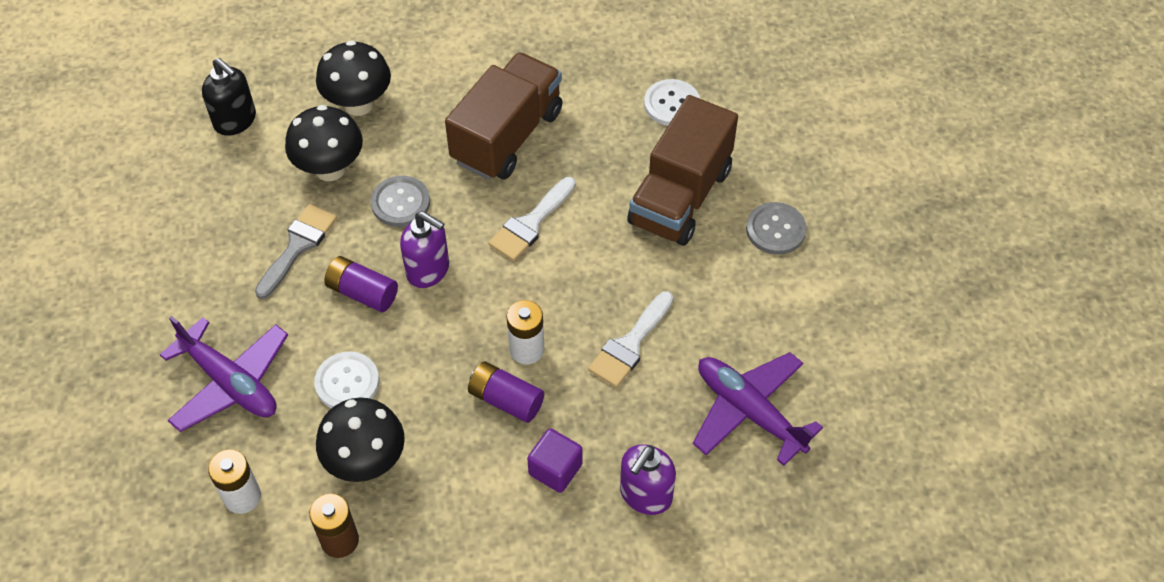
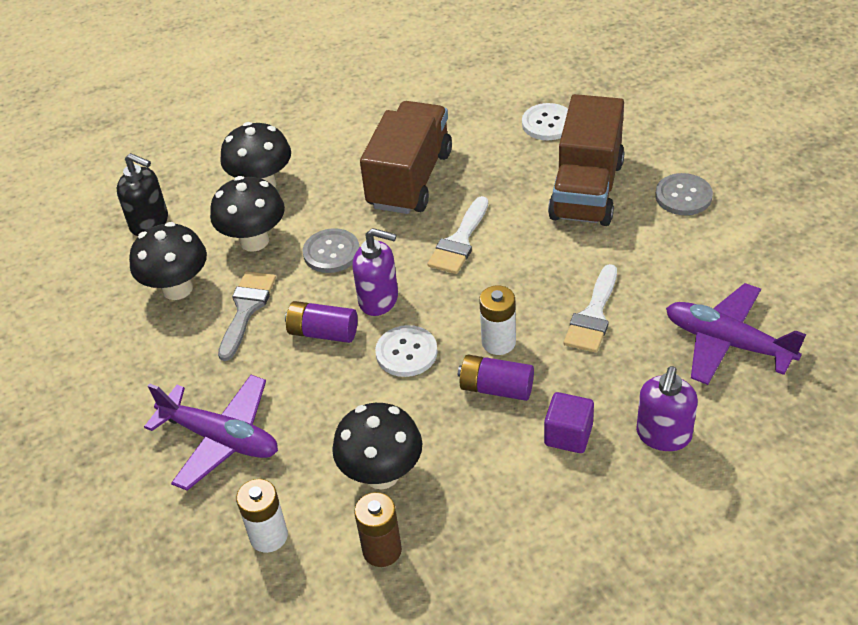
camera: 10 degrees left, 10 degrees down
(239, 205) = (177, 289): none -> black mushroom
(347, 382) = (337, 410): white button -> white button (406, 352)

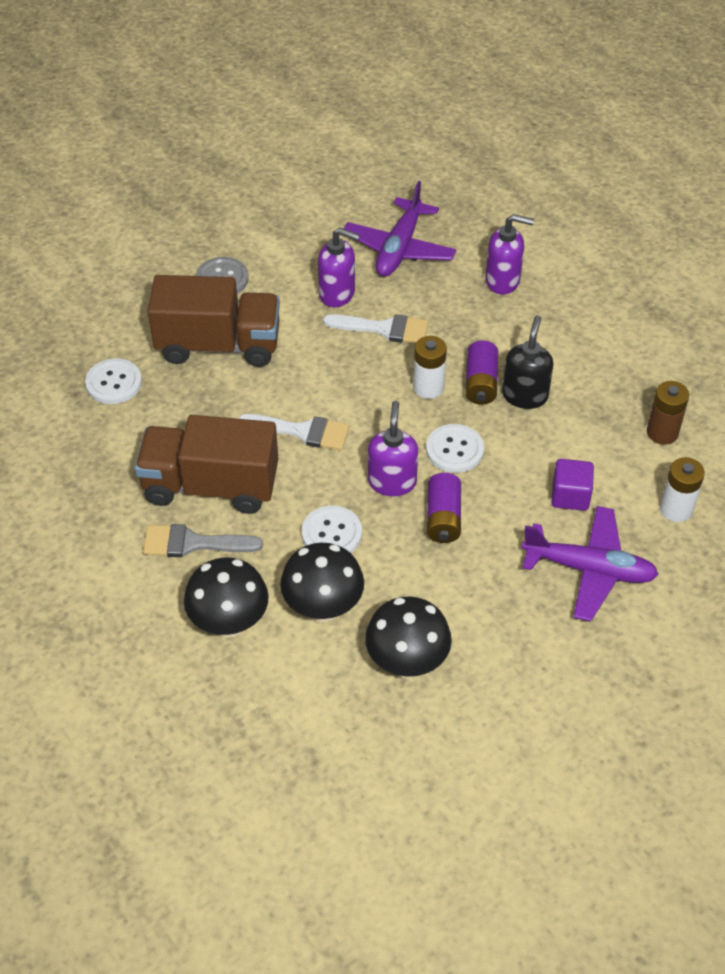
camera: 105 degrees left, 5 degrees up
(150, 223) = (306, 724): black soap dispenser -> black soap dispenser (525, 395)
(220, 439) = (589, 569): purple plane -> purple plane turned 90 degrees clockwise
(246, 309) = (425, 590): grey brush -> grey brush (193, 543)
(331, 252) = (331, 533): grey button -> white button
(382, 474) = (591, 445): black mushroom -> none
(568, 435) = (518, 334): purple cube -> purple cube (570, 496)
(653, 282) = (337, 294): none -> purple soap dispenser

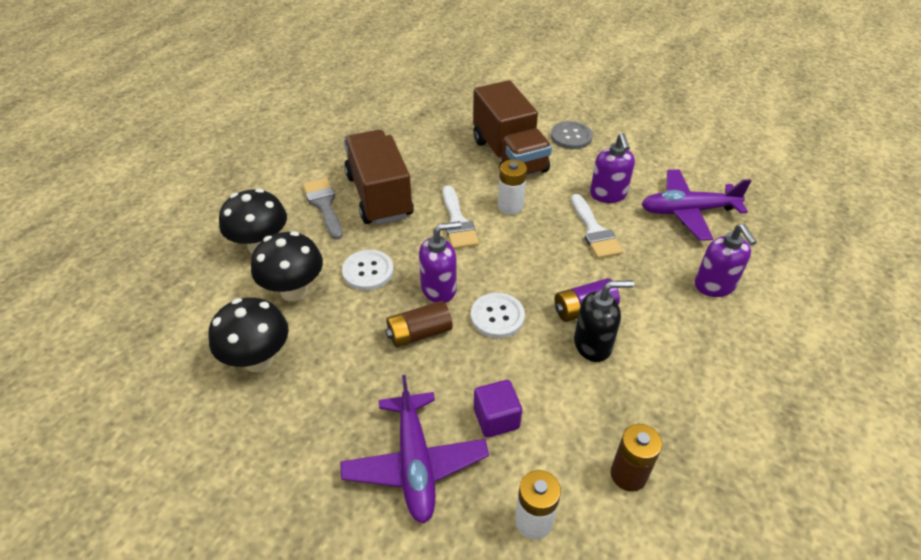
camera: 65 degrees right, 5 degrees down
(114, 383) = (441, 125): white button -> none
(428, 387) = (553, 277): white battery -> white battery (510, 206)
(443, 518) = (419, 333): purple battery -> brown battery

